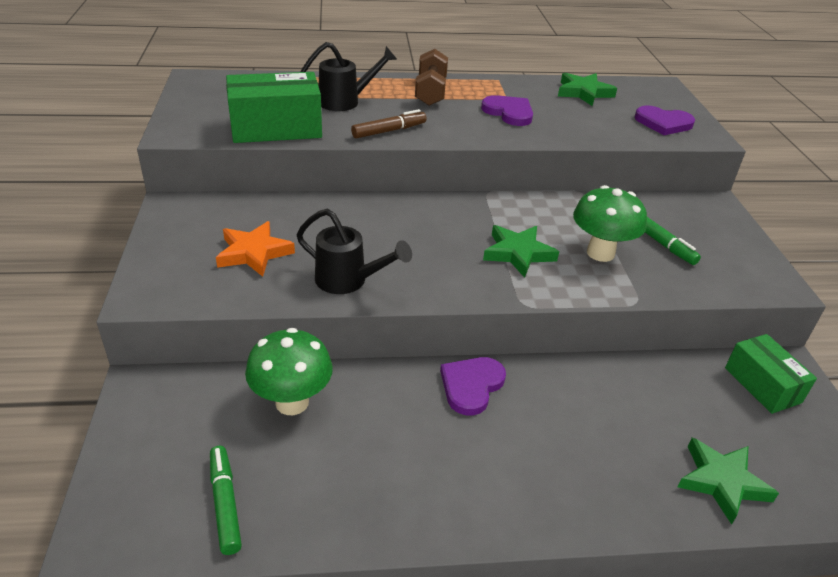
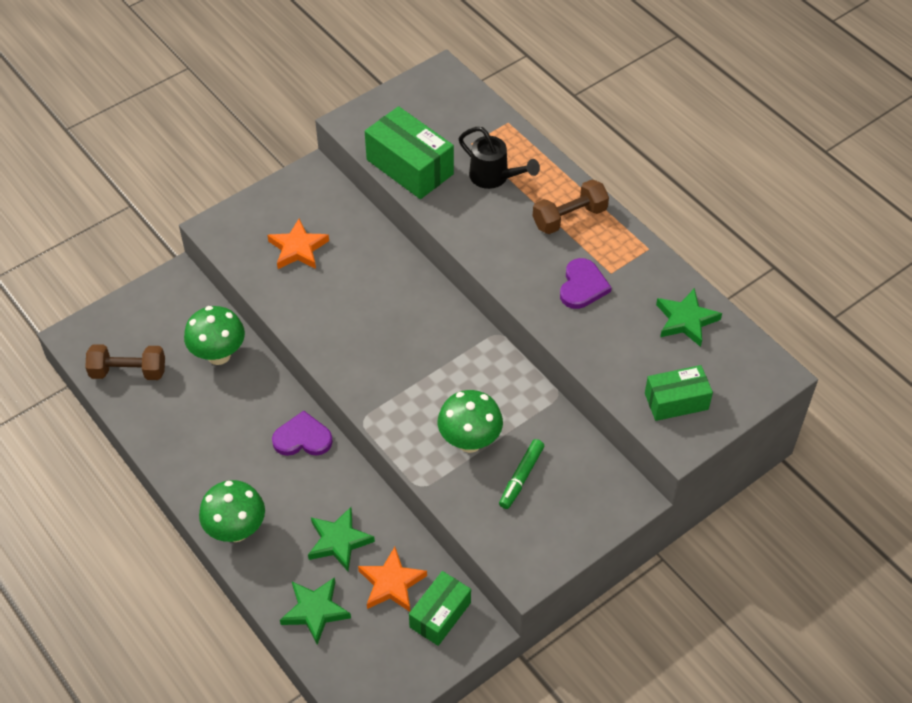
camera: 60 degrees right, 15 degrees up
(225, 503) = (128, 372): green marker -> brown dumbbell
(349, 281) = (309, 314): black watering can -> none
(389, 131) = (470, 230): brown marker -> none
(518, 253) = (424, 391): green star -> green star (339, 541)
(566, 504) = (236, 530): none -> green mushroom
(663, 123) = (676, 401): purple heart -> green box
(708, 402) = (391, 583): none -> orange star

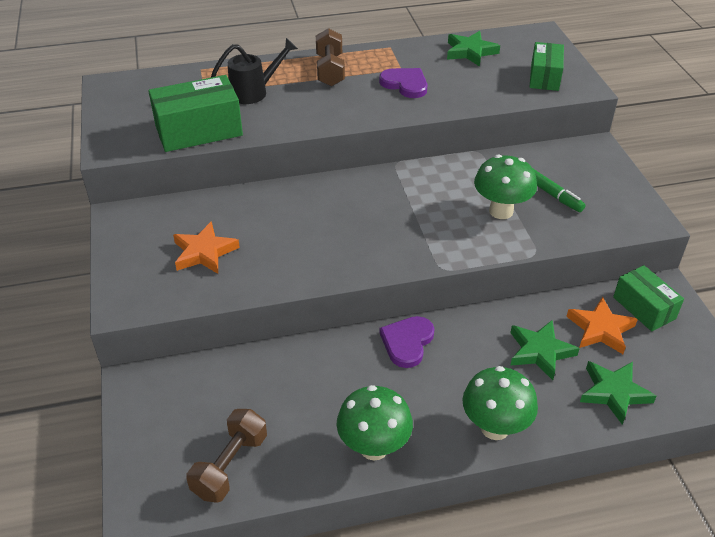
camera: 65 degrees left, 10 degrees down
(219, 355) = (263, 377): green mushroom -> green mushroom (374, 447)

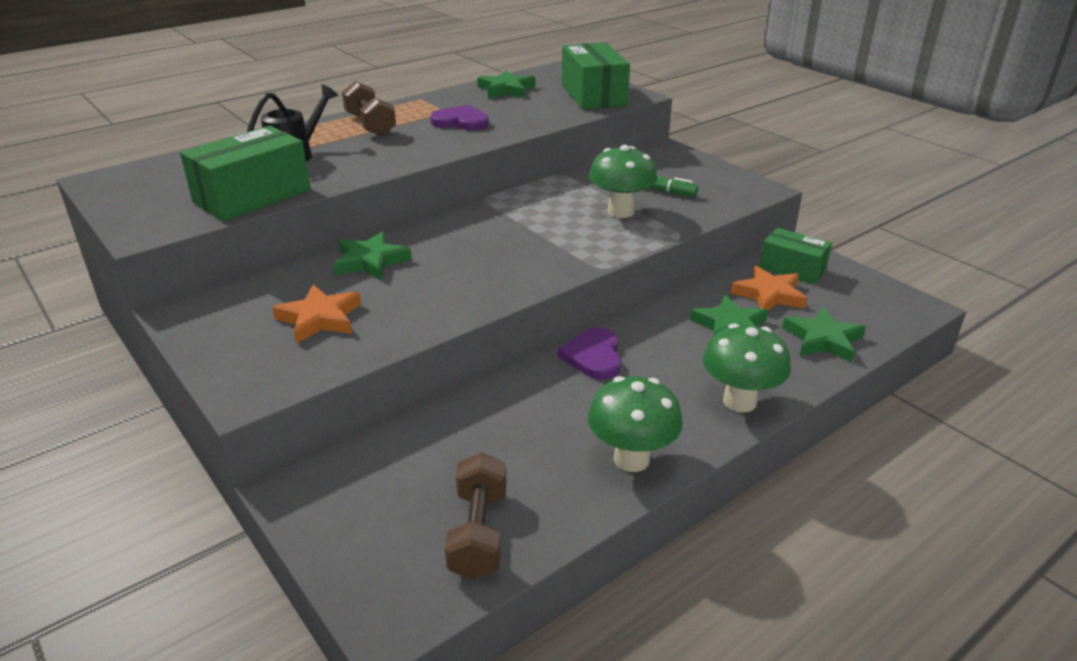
camera: 25 degrees left, 10 degrees down
(270, 206) = (370, 261): none -> green star
(544, 77) = (593, 95): green box -> green box, size x1.55

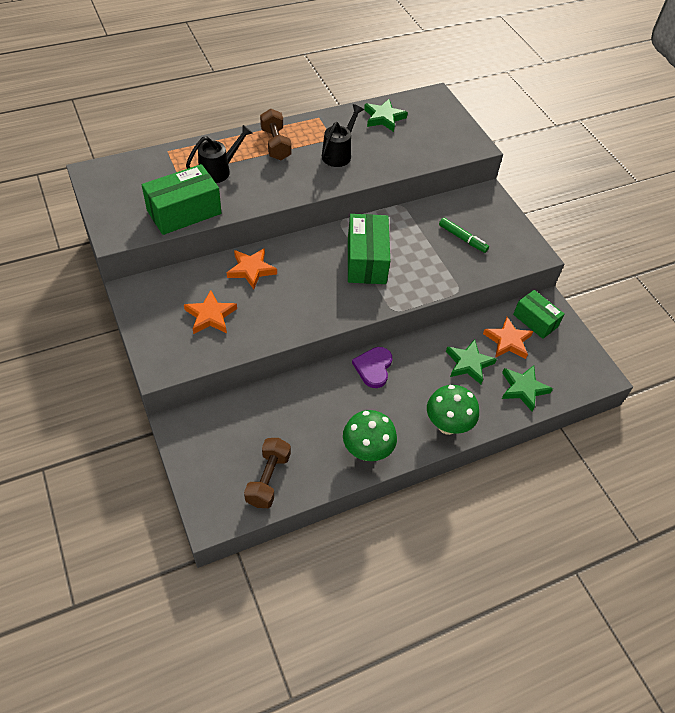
camera: 10 degrees right, 20 degrees up
(370, 261) = (251, 270): green star -> orange star
(461, 122) = (339, 154): purple heart -> black watering can
(593, 95) = (445, 139): green box -> green box (366, 260)
(620, 212) = (428, 257): green mushroom -> none

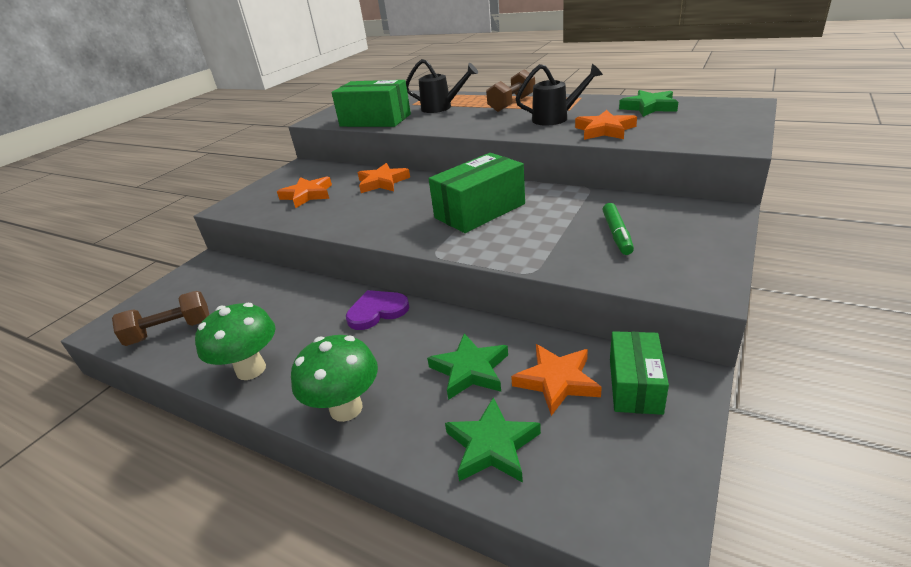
camera: 60 degrees right, 20 degrees down
(390, 157) = (604, 130): none -> orange star

